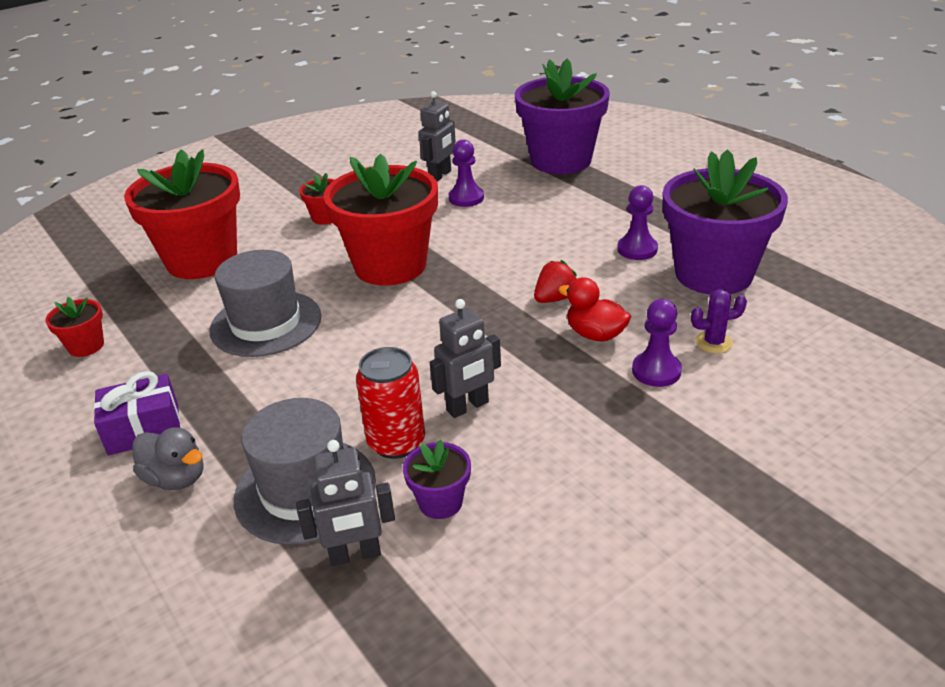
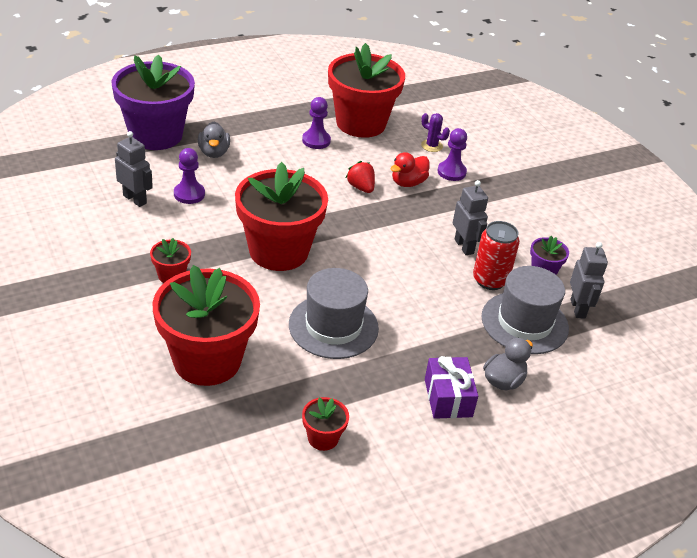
camera: 85 degrees left, 5 degrees up
(554, 195) = (214, 152): none -> grey duck
(713, 274) = (361, 123): purple flower pot -> red flower pot
(714, 342) = (432, 146): purple cactus -> purple cactus turned 60 degrees counterclockwise

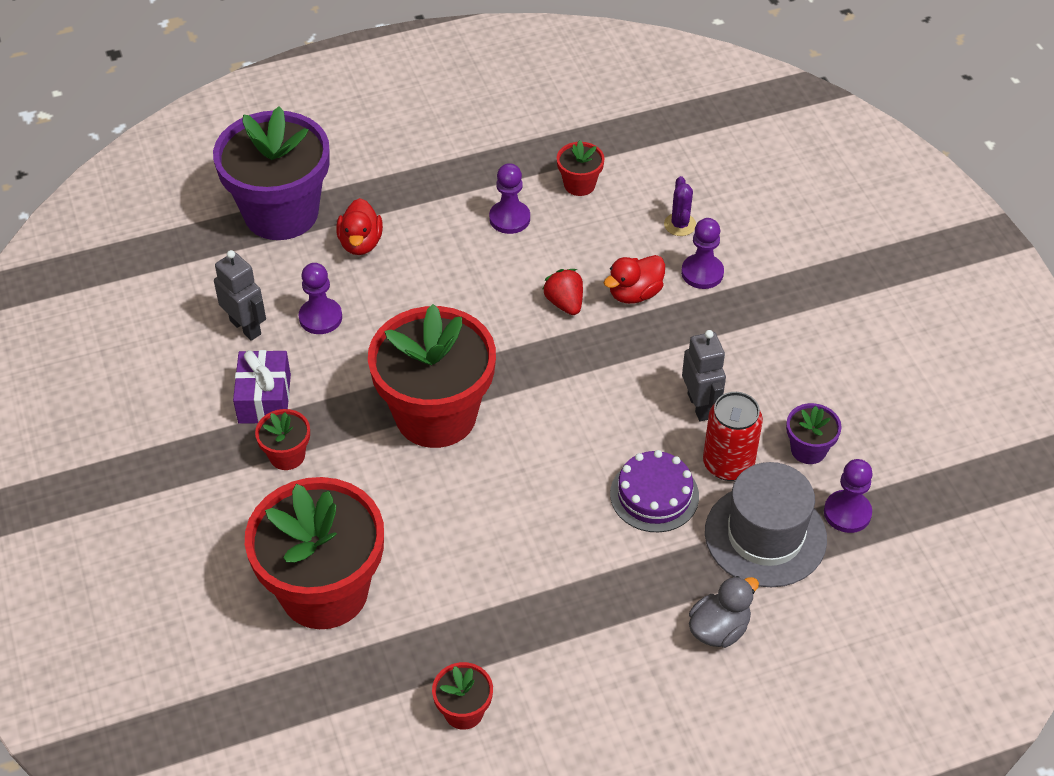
camera: 10 degrees right, 10 degrees up
(214, 152) = (360, 243): grey duck -> red duck
(333, 326) = (497, 539): grey hat -> none
(361, 123) = (579, 184): red flower pot -> red flower pot, size x0.43
(432, 146) = (680, 225): purple cactus -> purple cactus turned 45 degrees clockwise
(442, 299) = (654, 495): none -> purple cake
(448, 398) = (638, 654): purple gift -> purple gift (264, 398)
(578, 308) = (847, 513): grey robot -> purple pawn

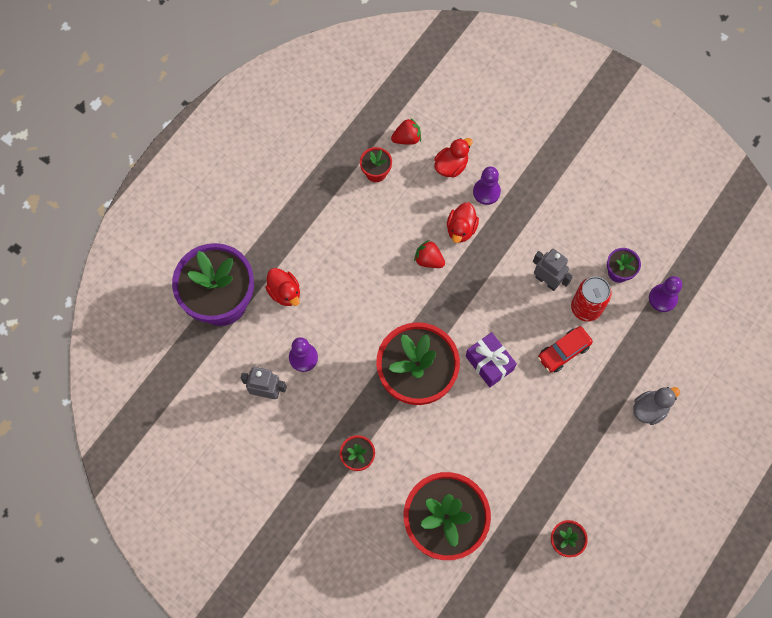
camera: 35 degrees left, 20 degrees up
(264, 398) = (316, 431): purple gift -> purple gift (489, 363)
(509, 218) = (355, 221): purple pawn -> none
(648, 171) = (407, 138): none -> red strawberry
(654, 495) = (563, 352): purple cake -> red car
(680, 225) = (451, 166): purple cactus -> red duck
(719, 629) = (649, 409): grey duck -> grey duck turned 45 degrees clockwise
(765, 535) = (633, 339): grey hat -> none

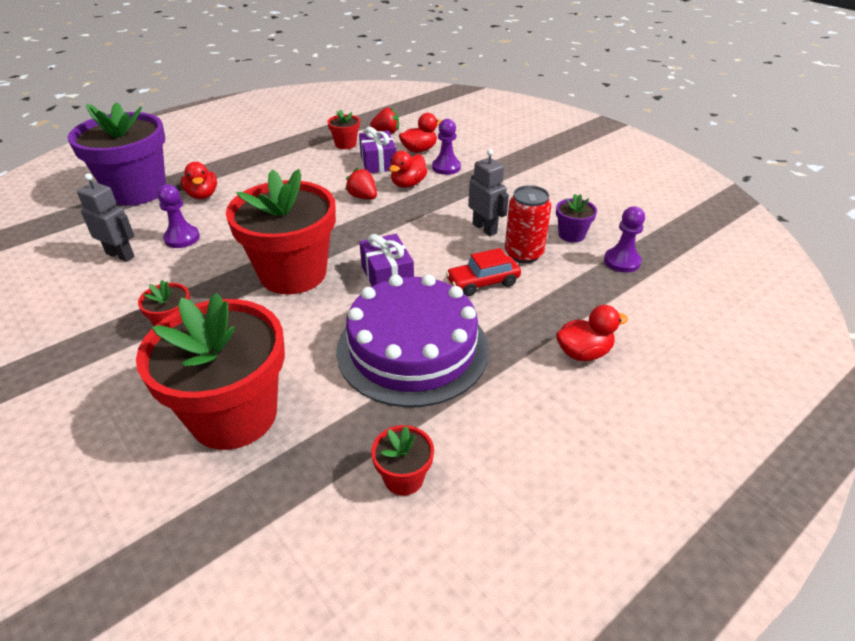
camera: 15 degrees right, 30 degrees down
(420, 199) = (378, 163): none -> purple gift
(534, 436) = (412, 349): none -> purple cake
(649, 409) = (583, 353): grey duck -> red duck

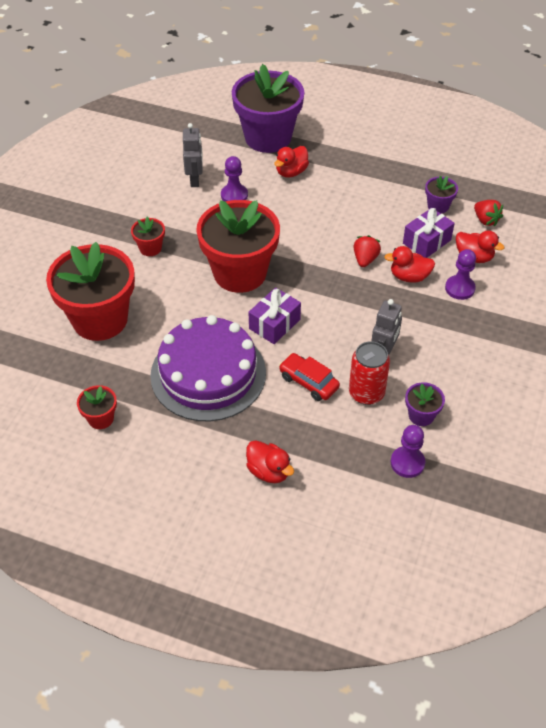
camera: 60 degrees right, 10 degrees up
(345, 144) = (438, 206): red flower pot -> purple flower pot

